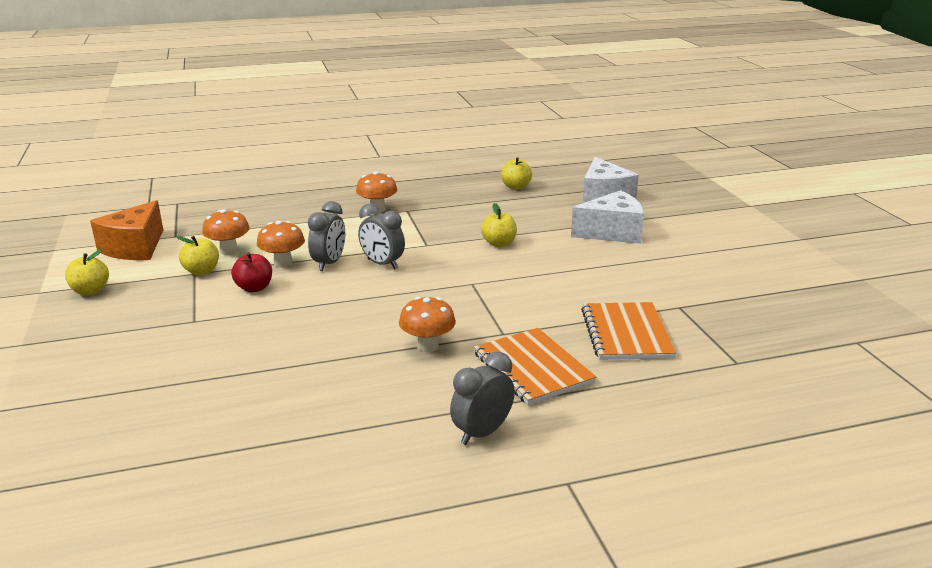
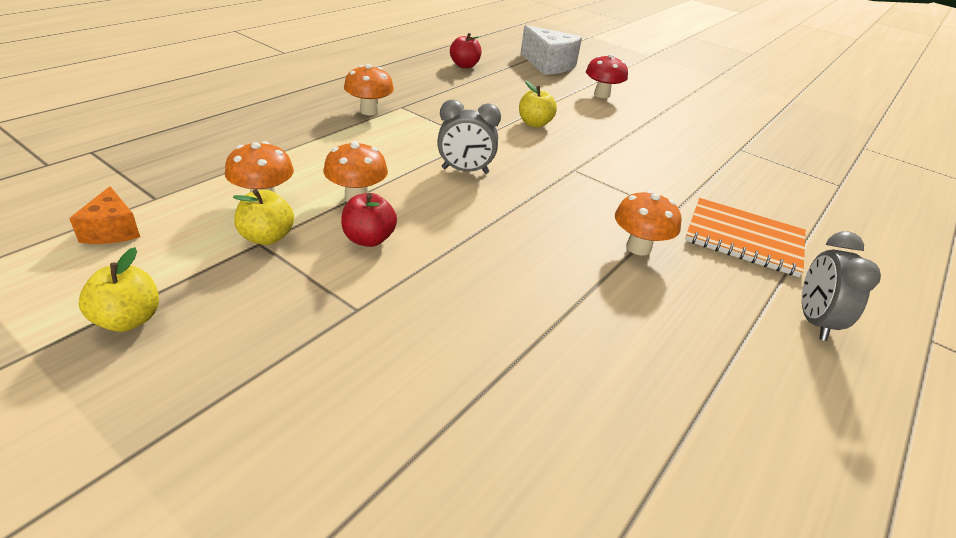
camera: 40 degrees left, 10 degrees up
(135, 248) = (112, 230): orange cheese -> orange cheese, size x0.55
(329, 263) = (409, 184): grey clock -> none
(515, 187) = (464, 65): yellow apple -> red apple
(612, 232) = (601, 95): white cheese -> red mushroom
(626, 333) = (747, 183): orange notebook -> none

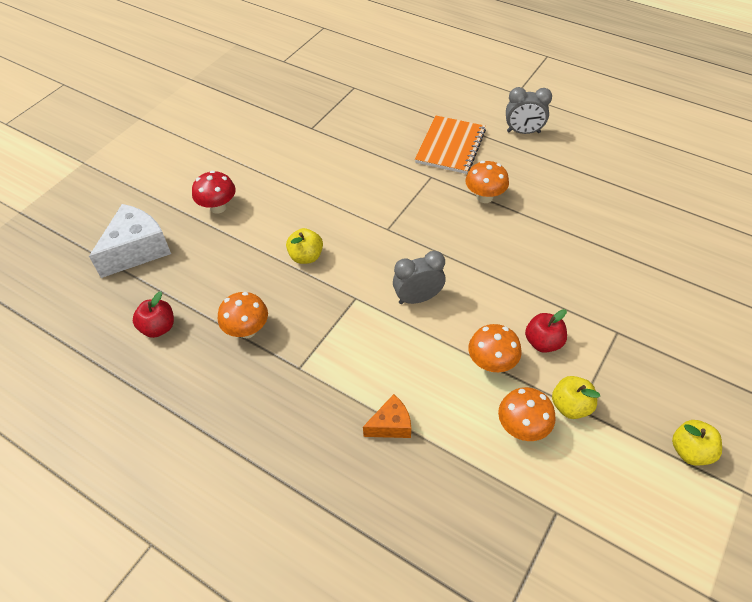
camera: 90 degrees left, 15 degrees up
(112, 230) = (613, 518): orange cheese -> orange cheese (391, 425)
(369, 111) = (320, 394): orange mushroom -> orange mushroom (247, 330)
(465, 171) = (418, 298): grey clock -> grey clock turned 105 degrees counterclockwise

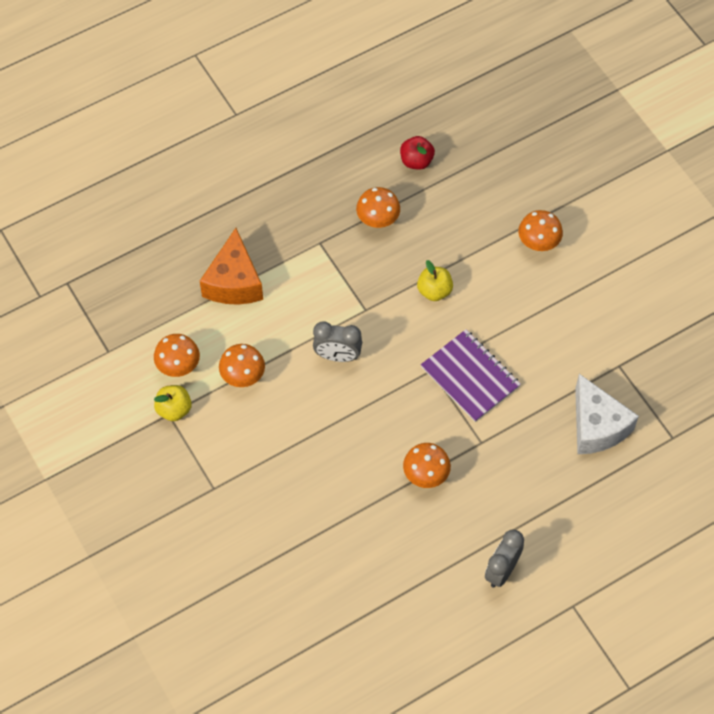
camera: 115 degrees right, 10 degrees up
(137, 250) = (515, 167): white cheese -> white cheese (597, 426)
(218, 207) = (538, 243): red mushroom -> orange mushroom
(377, 203) = (470, 377): none -> purple notebook
(391, 425) = (234, 282): orange cheese -> orange cheese, size x1.82
(418, 298) = (337, 356): grey clock -> grey clock turned 90 degrees clockwise
(450, 146) = (517, 484): orange notebook -> none
(543, 342) = (238, 425): red apple -> none
(690, 451) = (91, 466): yellow apple -> none

